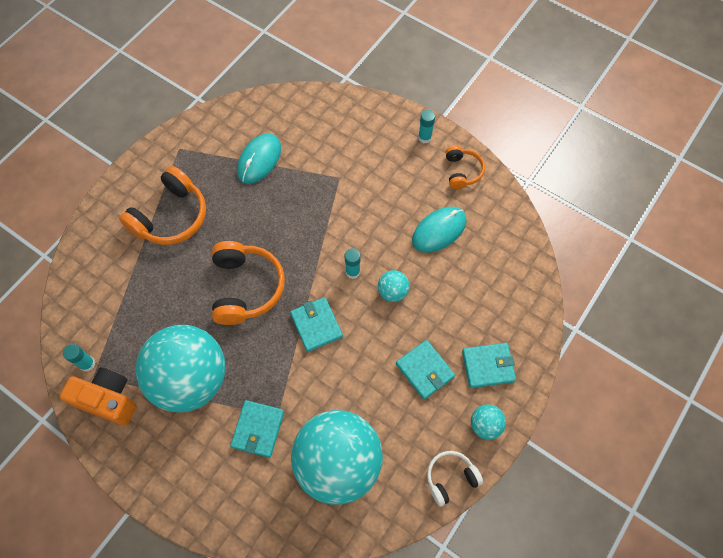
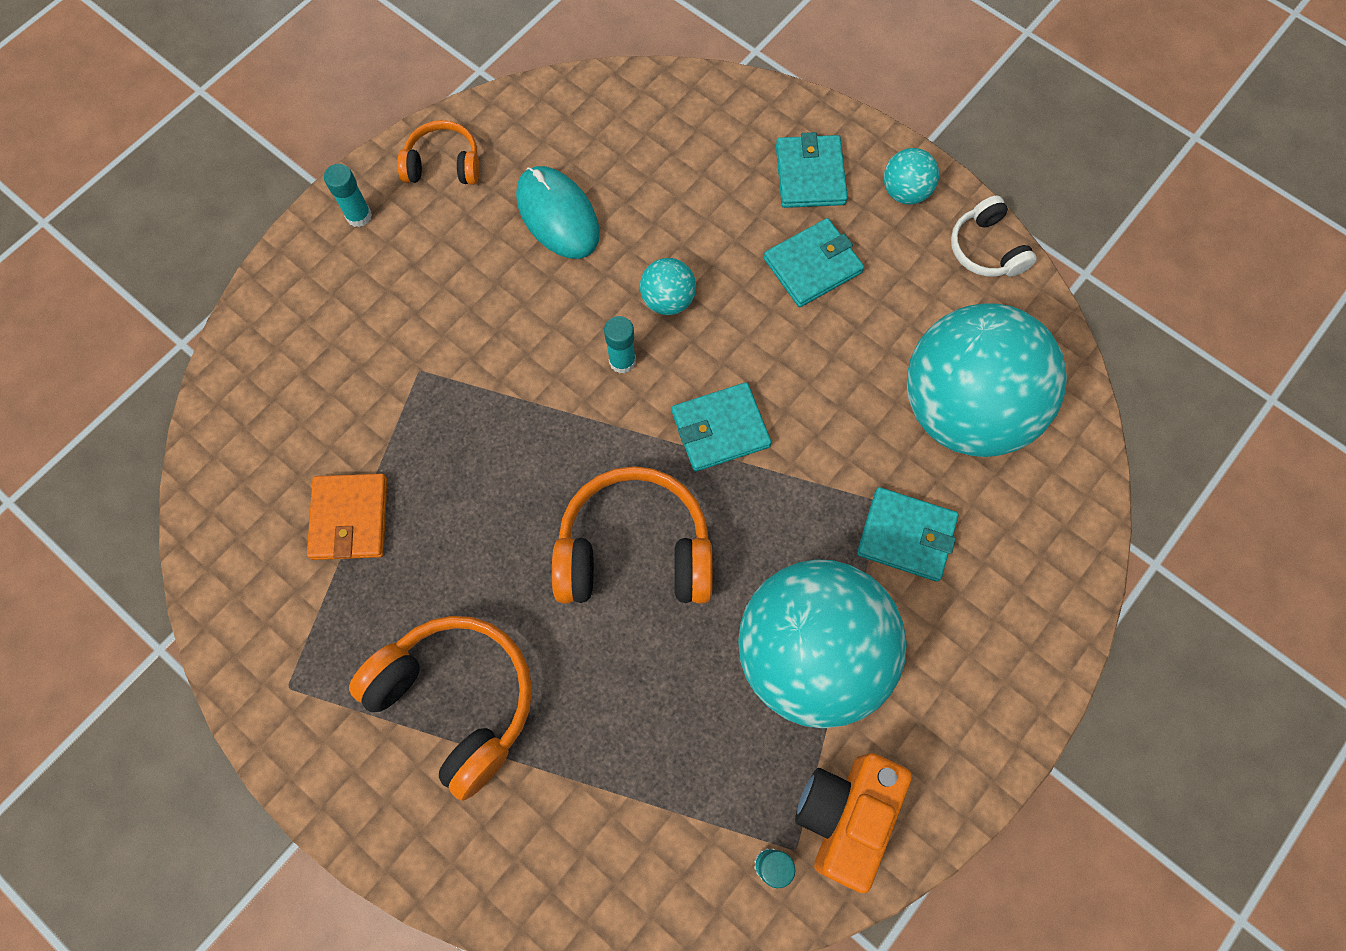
camera: 85 degrees left, 5 degrees up
(259, 160) = (350, 518): turquoise mouse -> orange wallet

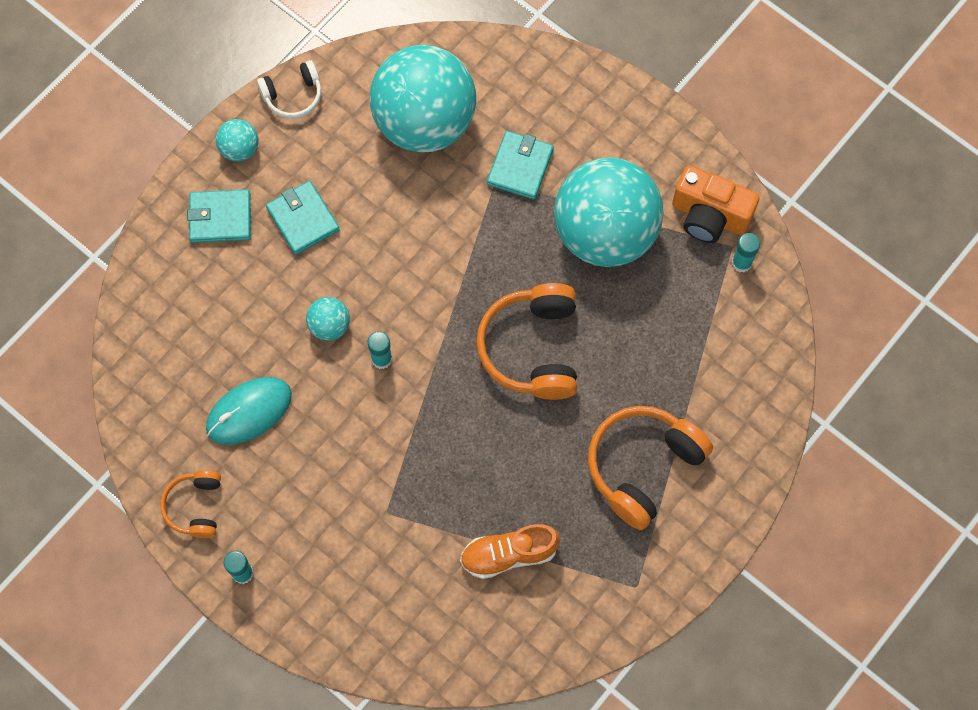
camera: 90 degrees left, 0 degrees up
(350, 518) = (509, 554): orange wallet -> orange shoe
(720, 429) = (438, 288): turquoise wallet -> none

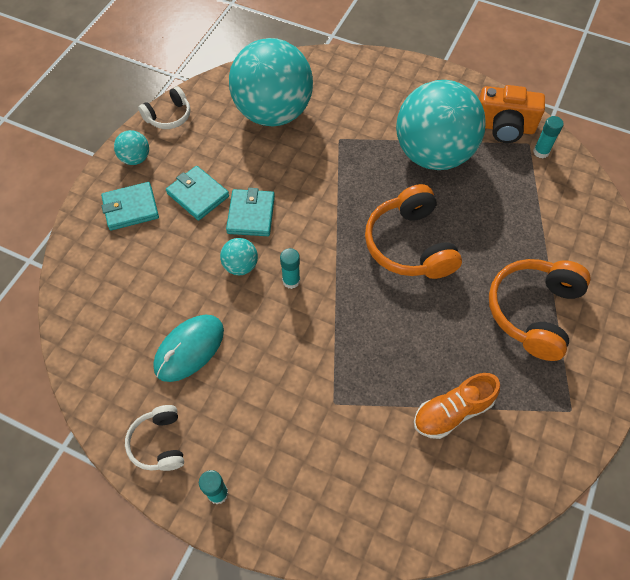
camera: 15 degrees left, 10 degrees down
(195, 506) = (159, 443): orange headphones -> white headphones
(520, 167) = (354, 126): turquoise wallet -> turquoise wallet (251, 215)

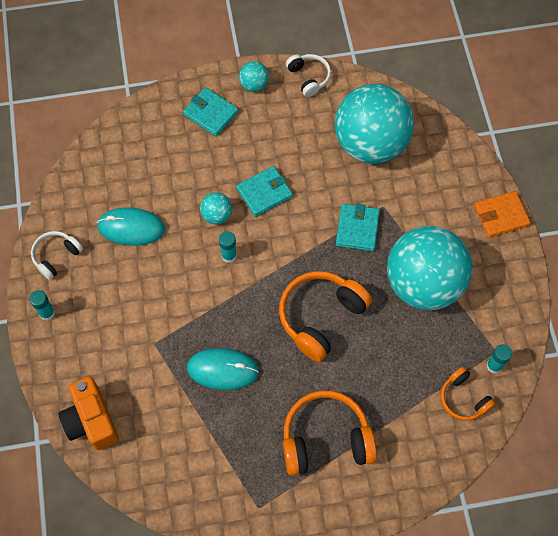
camera: 55 degrees right, 5 degrees up
(169, 116) = (309, 77): white headphones -> white headphones turned 135 degrees counterclockwise
(198, 195) = (254, 147): turquoise wallet -> turquoise wallet (357, 228)
(406, 357) = (222, 370): none -> turquoise mouse
(411, 71) = (501, 216): none -> orange wallet
(452, 412) = (201, 425): orange shoe -> none
(504, 127) = (497, 322): orange camera -> orange camera (91, 420)
(557, 189) = (463, 398): none -> orange headphones

